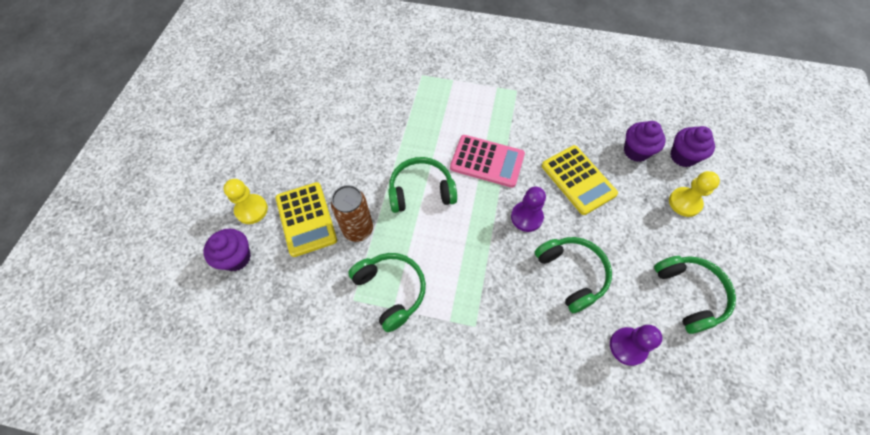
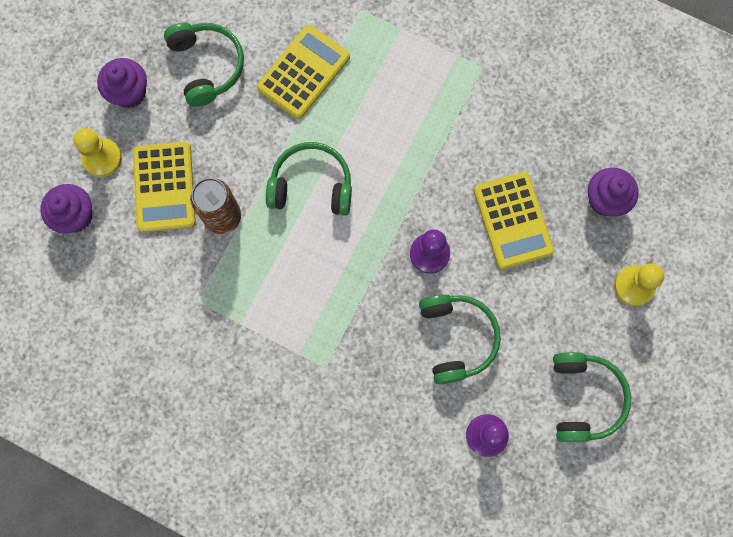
camera: 15 degrees right, 15 degrees up
(391, 291) = (242, 302): green headphones -> green headphones (207, 66)
(393, 120) = (304, 72): none -> yellow calculator
(487, 161) = (406, 165): pink calculator -> none
(683, 156) = (663, 223): purple cupcake -> purple cupcake (129, 93)

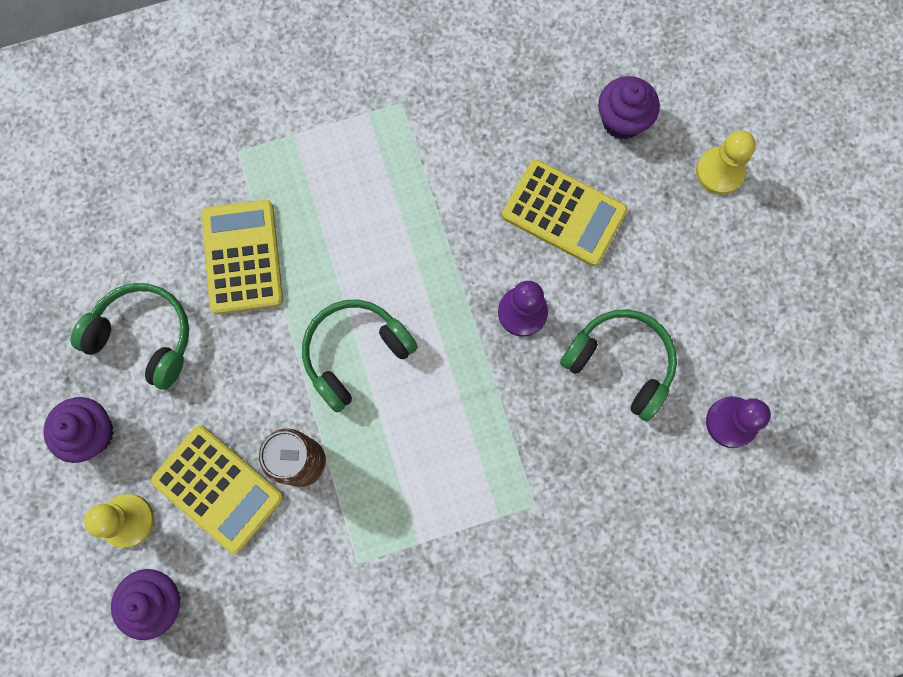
camera: 45 degrees left, 0 degrees up
(583, 398) = (776, 308): green headphones -> none

